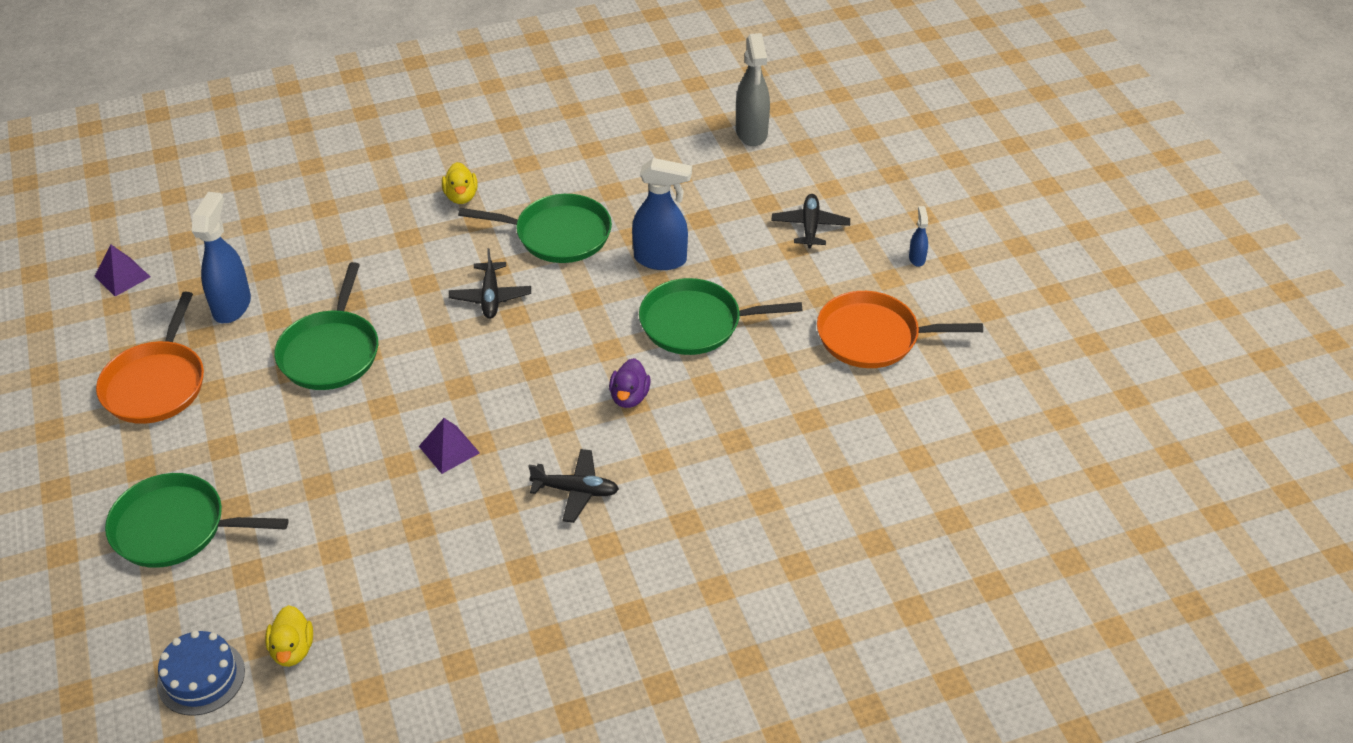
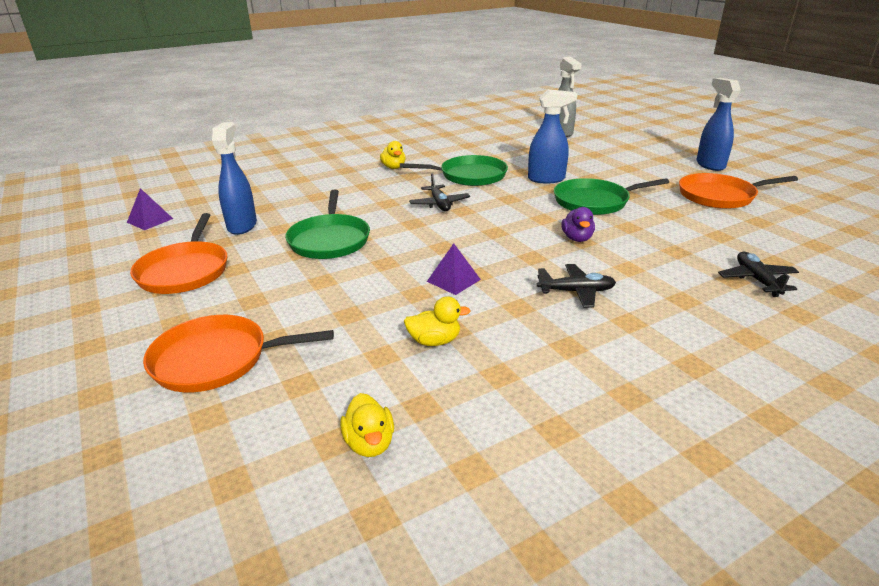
camera: 10 degrees left, 15 degrees down
(175, 528) = (216, 359): green pan -> orange pan
(201, 677) = (270, 486): blue cake -> none
(393, 539) = (434, 341): none -> yellow duck
(810, 227) = (630, 159): black plane -> black plane (757, 280)
(917, 258) = (710, 165): blue spray bottle -> blue spray bottle, size x2.09

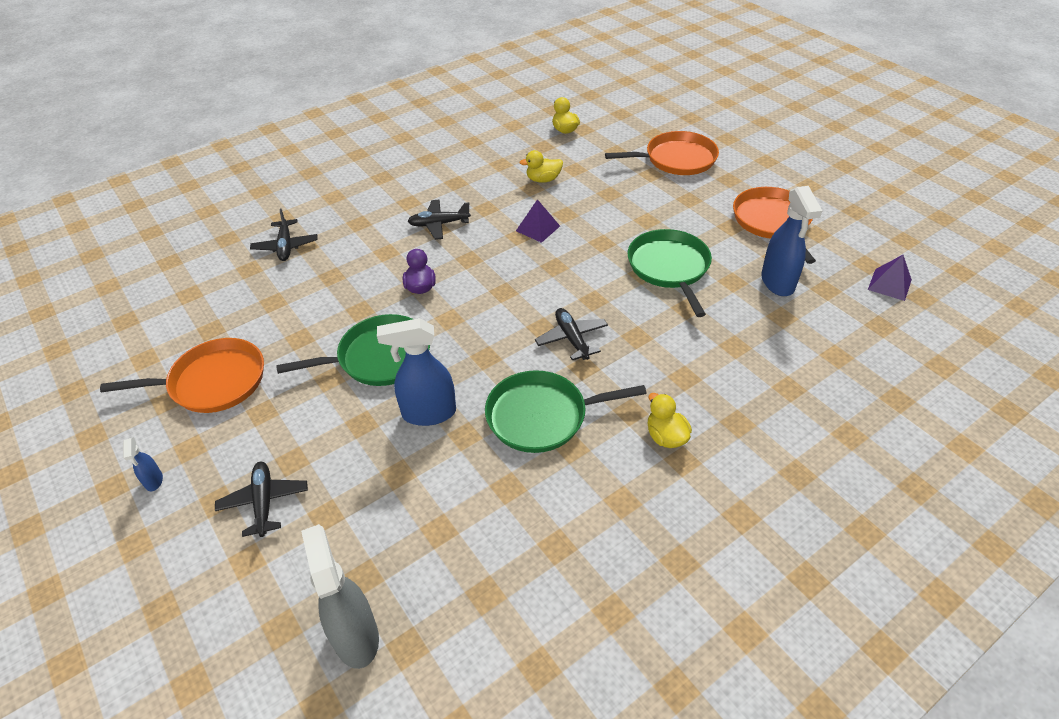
camera: 175 degrees right, 15 degrees up
(633, 158) = (264, 502): none -> black plane
(710, 165) = (154, 481): blue spray bottle -> blue spray bottle, size x0.48

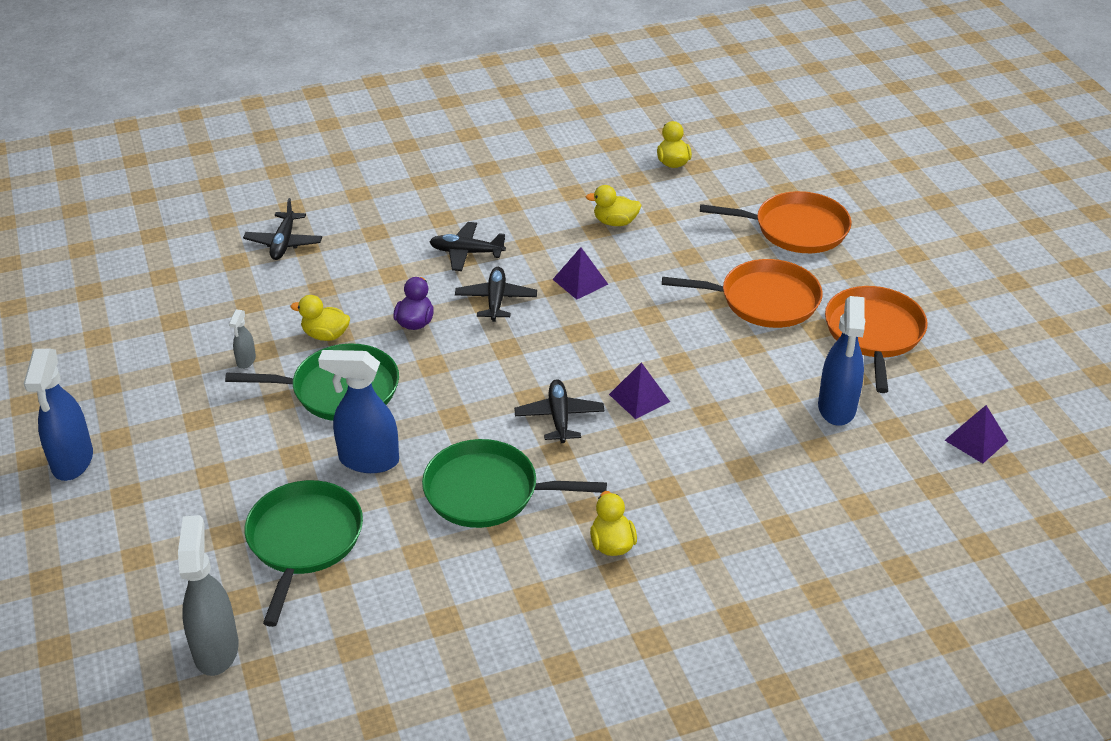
camera: 15 degrees right, 5 degrees down
(154, 481) = (72, 461): blue spray bottle -> blue spray bottle, size x2.09
(213, 382) = (159, 376): orange pan -> orange pan (764, 300)
(264, 502) = (171, 507): black plane -> black plane (496, 300)
(287, 350) = (246, 361): none -> grey spray bottle
(349, 313) = (325, 335): none -> yellow duck
(627, 308) = (639, 397): none -> purple pyramid
(669, 268) = (714, 362): green pan -> green pan (303, 540)

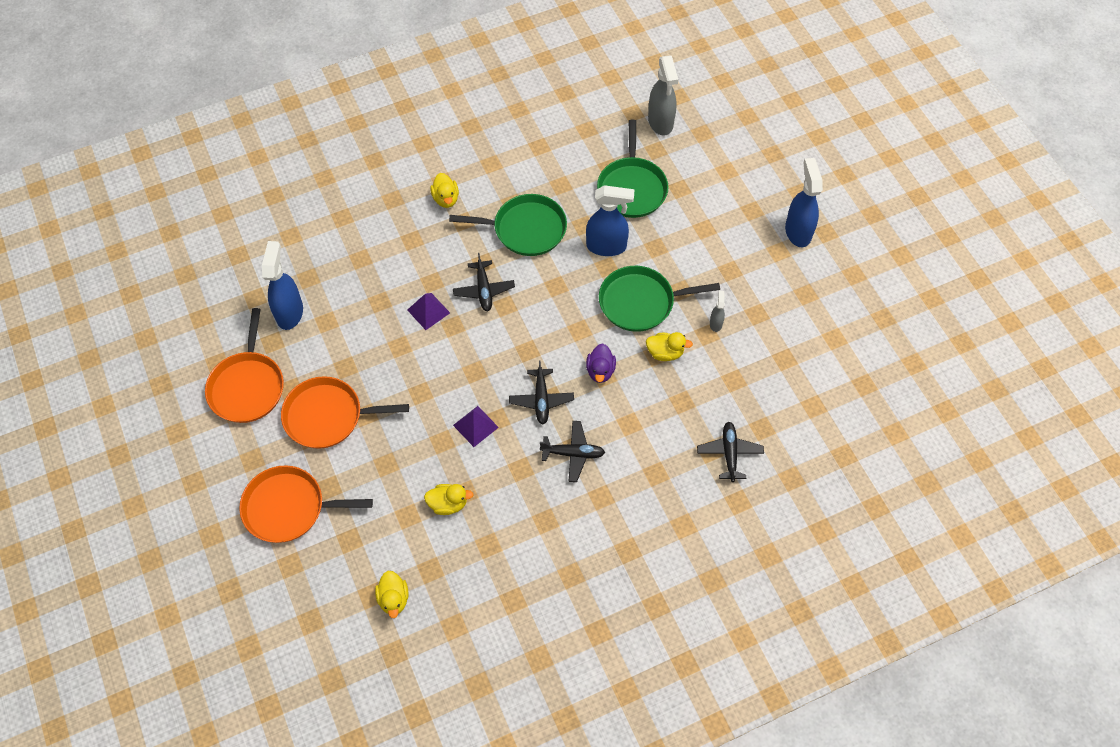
camera: 175 degrees right, 20 degrees up
(976, 440) = (199, 292): purple pyramid -> none

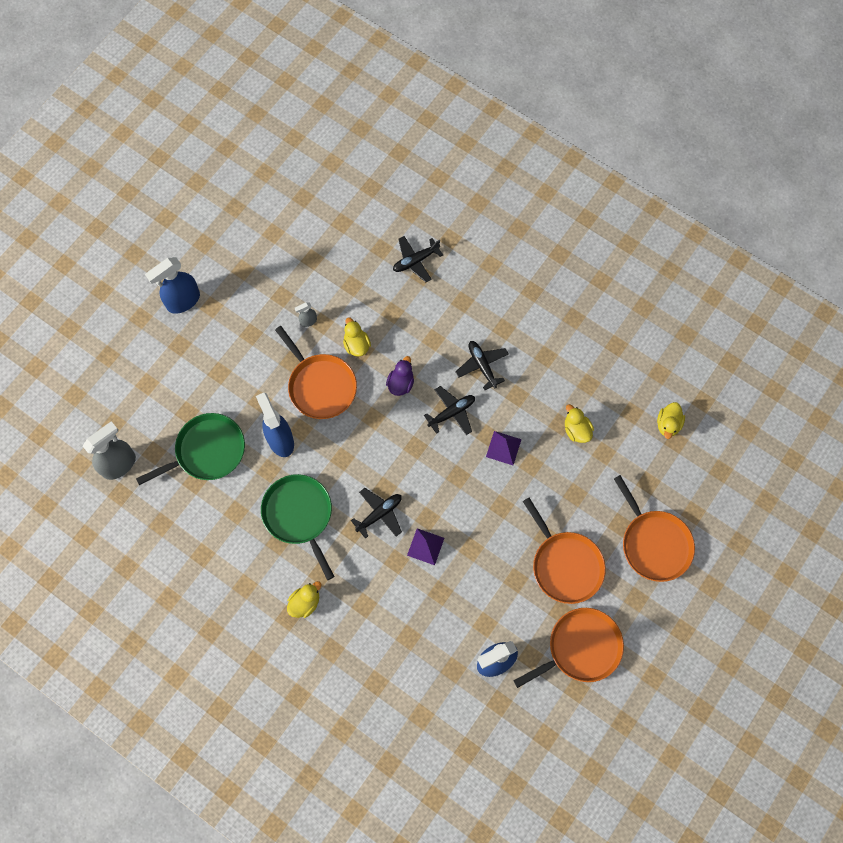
camera: 120 degrees left, 10 degrees up
(393, 599) = (668, 424): yellow duck -> yellow duck turned 150 degrees clockwise
(600, 371) = (401, 383): purple duck -> purple duck turned 45 degrees counterclockwise
(640, 302) = (320, 386): green pan -> orange pan

